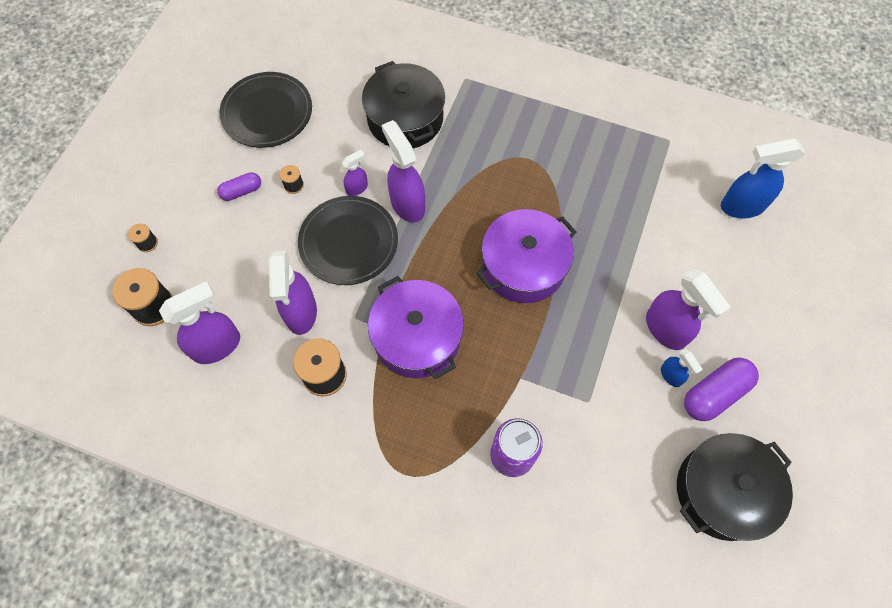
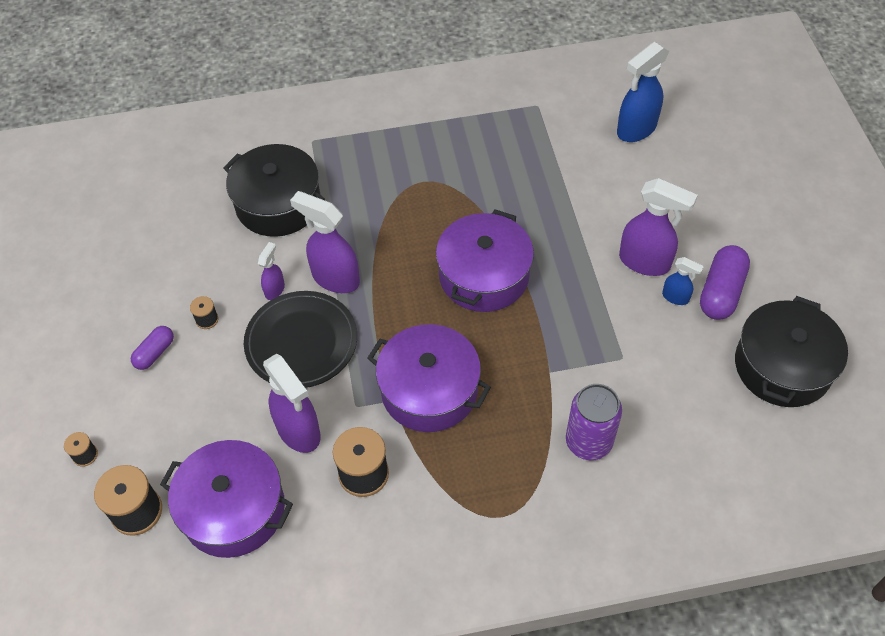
camera: 30 degrees left, 10 degrees down
(217, 345) = (233, 509): purple spray bottle -> purple pot
(267, 113) = (130, 267): black plate -> none

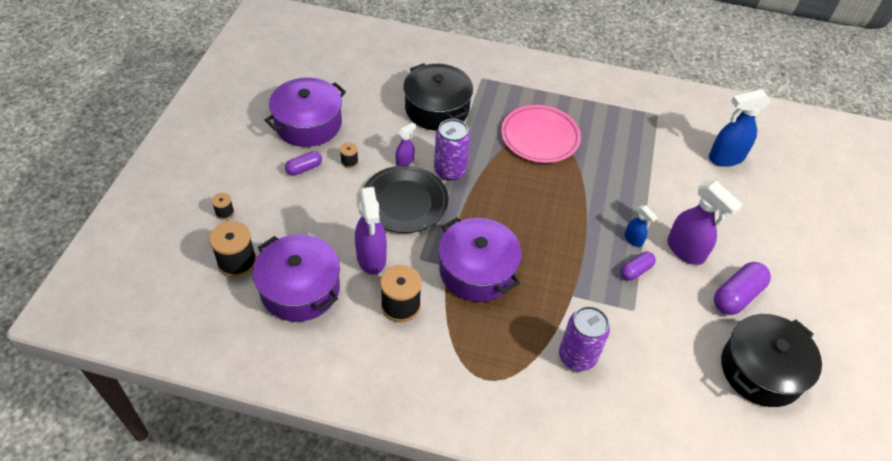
camera: 20 degrees right, 5 degrees down
(335, 278) = (450, 170): purple spray bottle -> purple can
(418, 190) = (540, 137): none -> pink plate
(484, 276) = (557, 211): purple pot -> purple pot (308, 124)
(603, 310) = (635, 270): none -> purple capsule
(675, 297) = (698, 285): blue spray bottle -> blue spray bottle (633, 240)

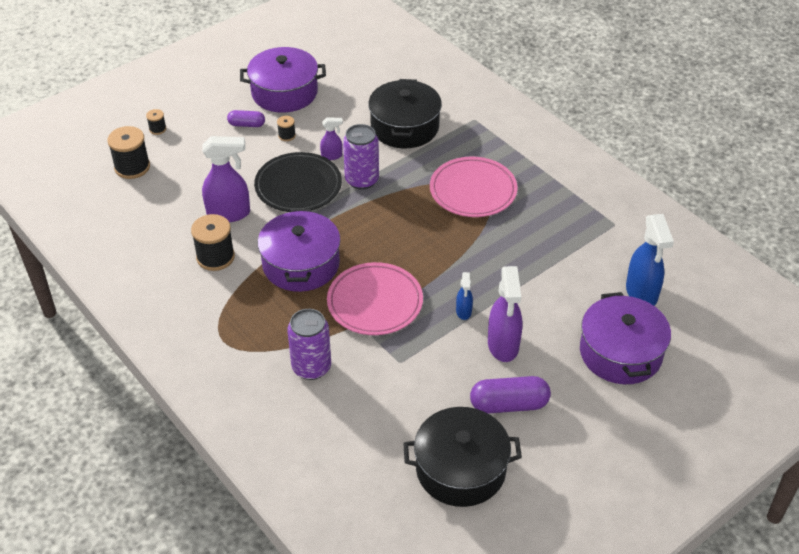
camera: 40 degrees right, 5 degrees down
(300, 289) = (156, 208): purple pot -> purple pot (620, 353)
(371, 258) = (229, 213): purple spray bottle -> purple spray bottle turned 120 degrees counterclockwise
(565, 270) = (375, 302): none -> pink plate
(635, 270) = (437, 335): purple capsule -> none
(725, 158) = (641, 293): blue spray bottle -> blue spray bottle turned 120 degrees counterclockwise

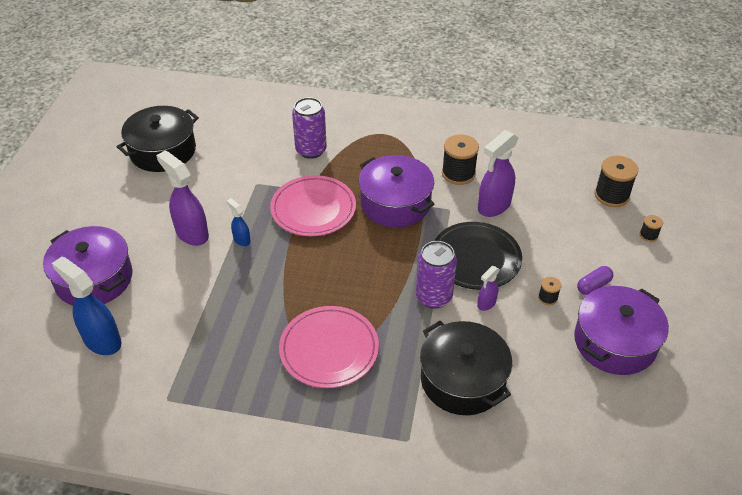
camera: 140 degrees right, 0 degrees up
(509, 404) = (158, 199): purple capsule -> none

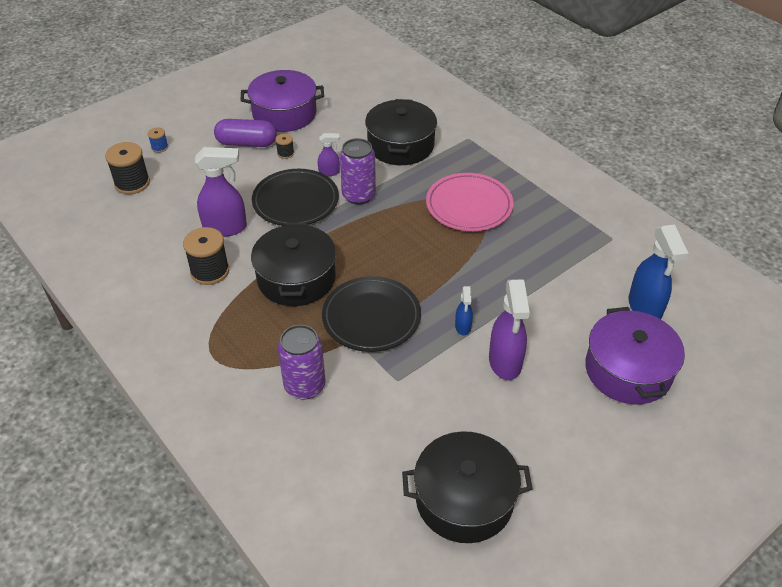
camera: 140 degrees left, 0 degrees up
(313, 209) = (371, 317): pink plate -> black plate
(395, 203) = (296, 278): purple pot -> black pot
(593, 286) = (246, 143): purple capsule -> purple capsule, size x1.68
(648, 235) = (160, 147): black spool -> blue spool

